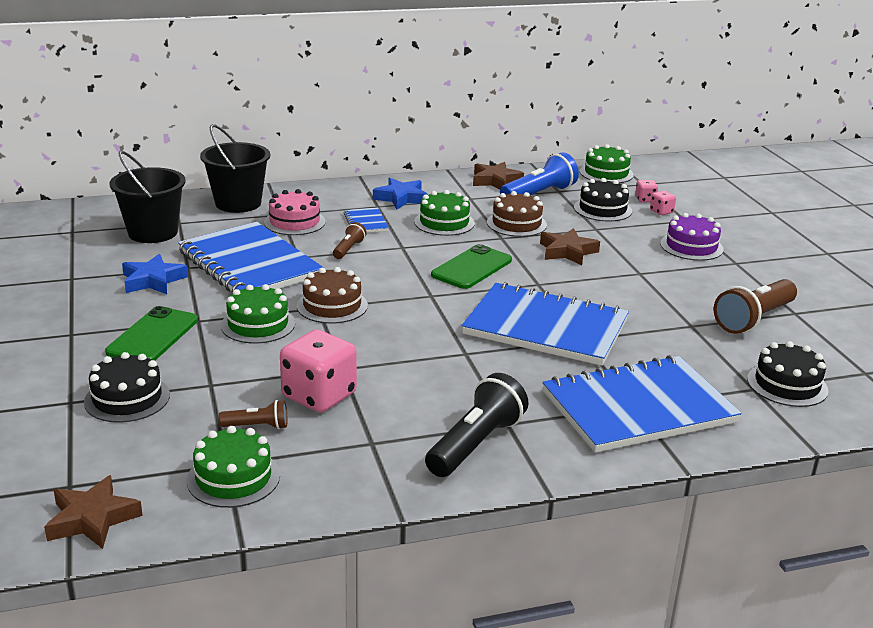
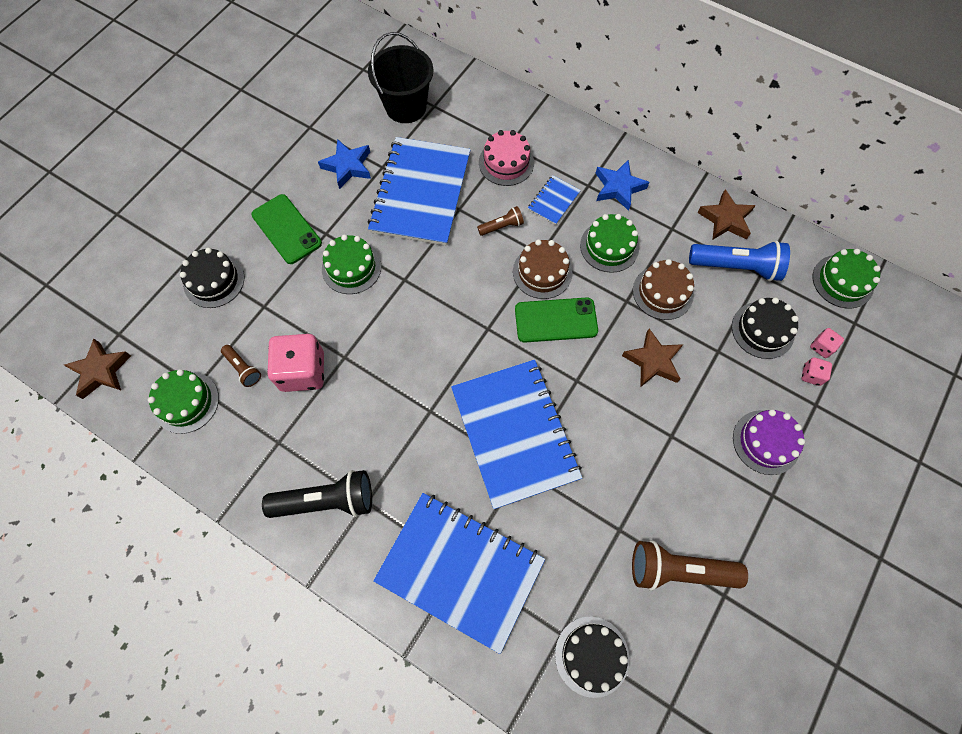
camera: 50 degrees right, 40 degrees up
(153, 336) = (286, 229): green phone -> green phone turned 75 degrees clockwise
(238, 203) = (497, 108): black bucket -> none
(332, 306) = (414, 285): brown cake -> brown cake (542, 272)

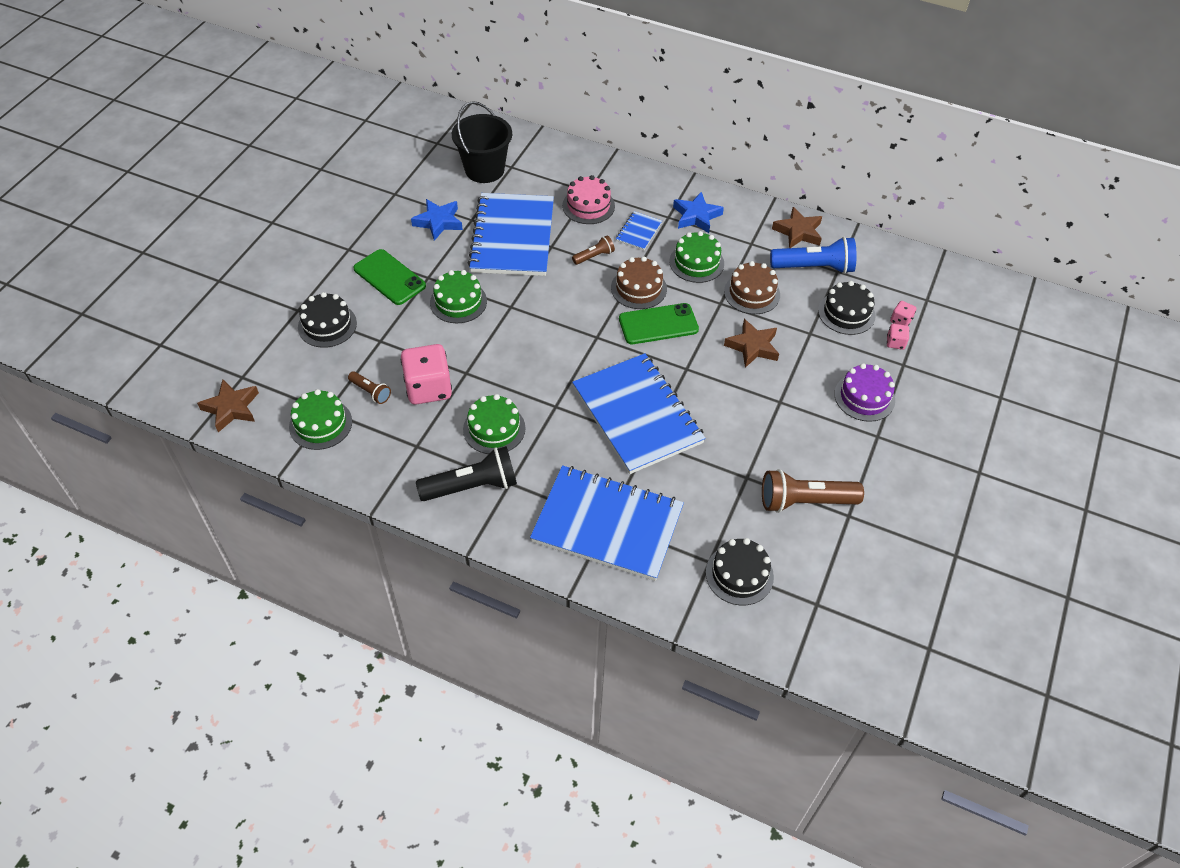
camera: 10 degrees left, 15 degrees down
(842, 281) = (910, 269): green cake -> green cake (494, 429)

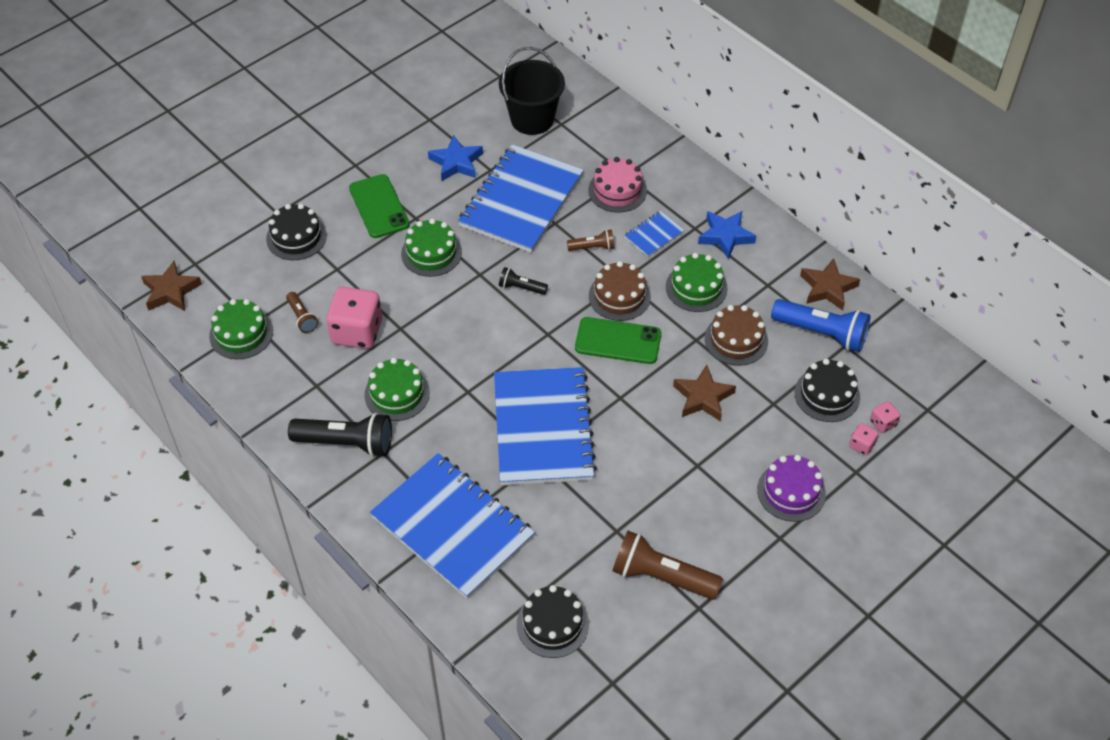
camera: 25 degrees right, 0 degrees up
(552, 306) = (521, 288): none -> black flashlight

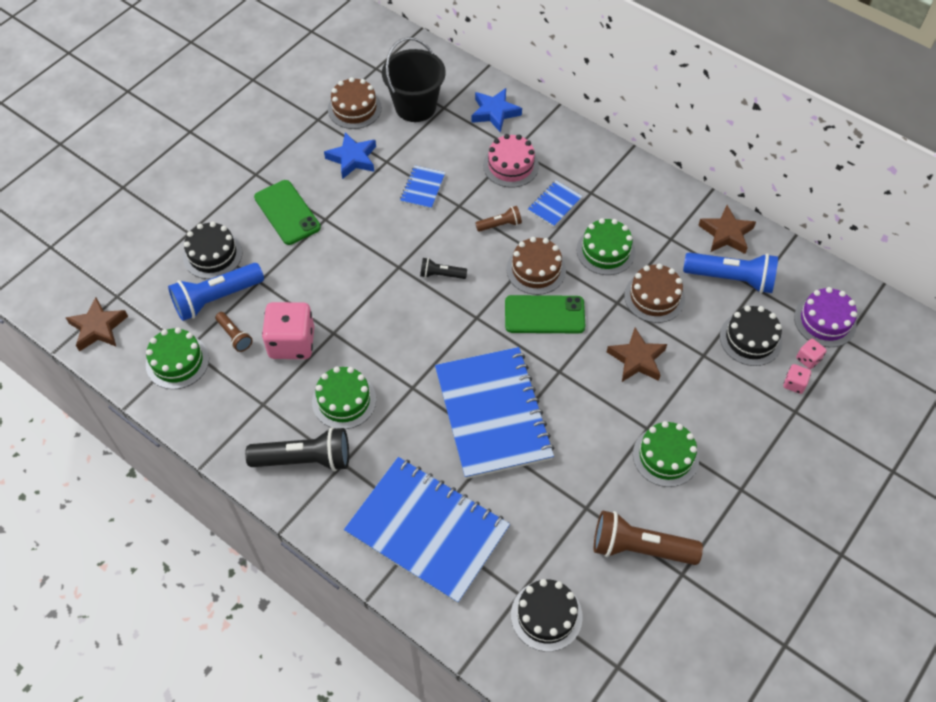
camera: 10 degrees left, 5 degrees up
(291, 279) = (216, 298): none -> blue flashlight
(431, 253) = (347, 252): green cake -> green cake (665, 456)
(469, 113) = (354, 108): none -> brown cake
(521, 201) = (422, 188): blue notebook -> blue notebook, size x0.42
(725, 236) = (621, 197): blue star -> blue star (495, 112)
(791, 492) = (740, 441): purple cake -> purple cake (825, 321)

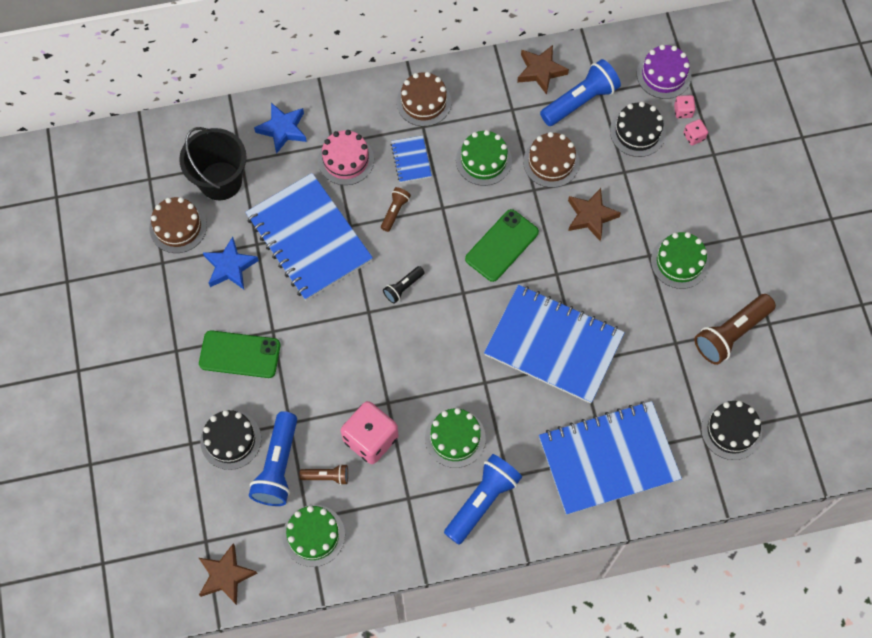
camera: 50 degrees left, 10 degrees up
(305, 459) = (482, 501): black flashlight -> blue flashlight
(422, 188) = (309, 238): blue notebook -> blue notebook, size x2.38
(536, 270) = (457, 220): brown cake -> brown cake (423, 102)

